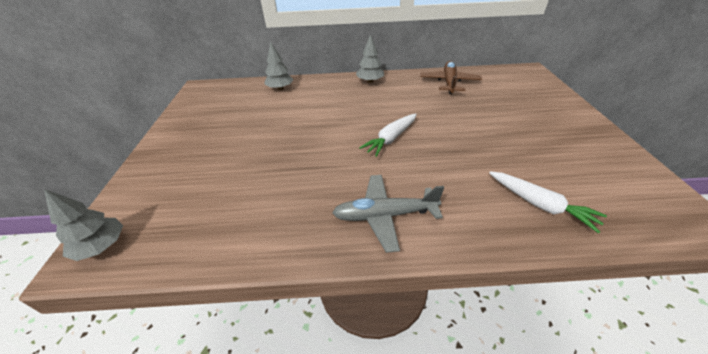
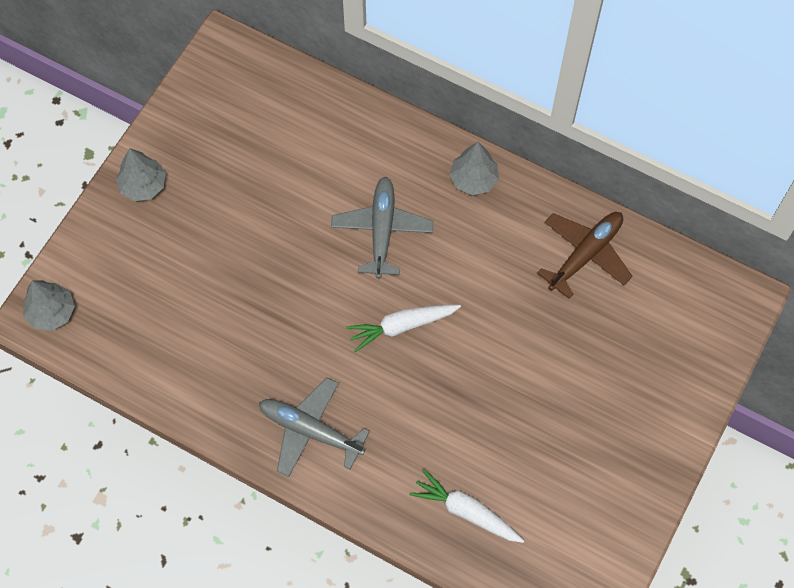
camera: 30 degrees right, 25 degrees up
(280, 88) = (333, 121): grey tree -> grey tree (143, 185)
(341, 110) = (382, 230): none -> grey plane
(540, 204) = (466, 511): white carrot -> white carrot turned 135 degrees clockwise

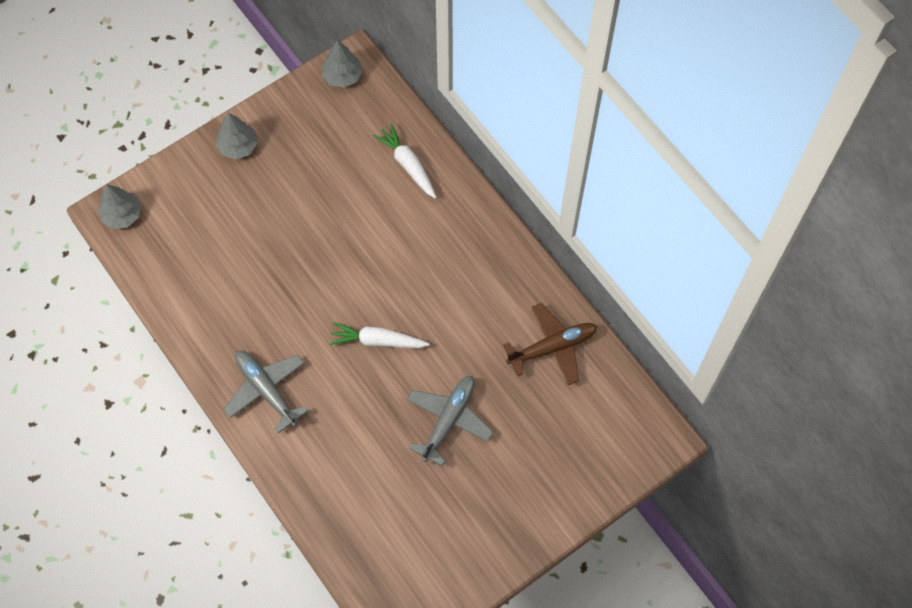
camera: 25 degrees right, 0 degrees up
(382, 230) = (401, 259): grey plane -> grey plane (449, 420)
(466, 511) = (352, 506): white carrot -> white carrot (408, 165)
(473, 179) = (495, 249): grey tree -> grey tree (342, 76)

